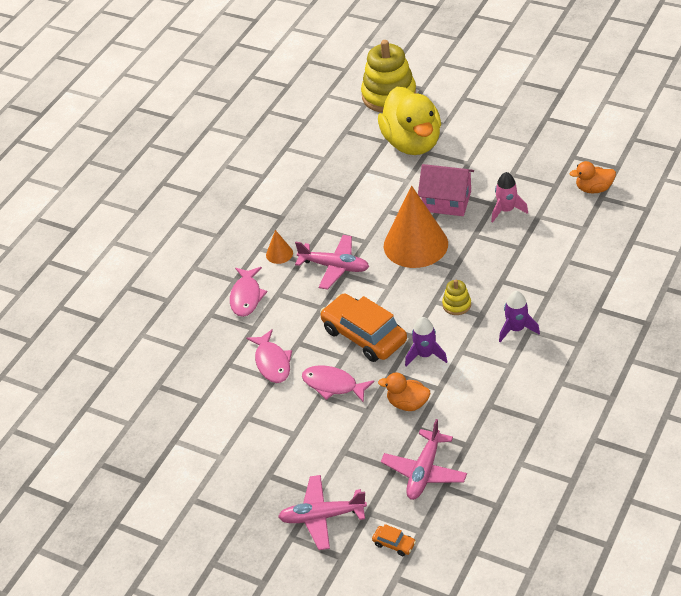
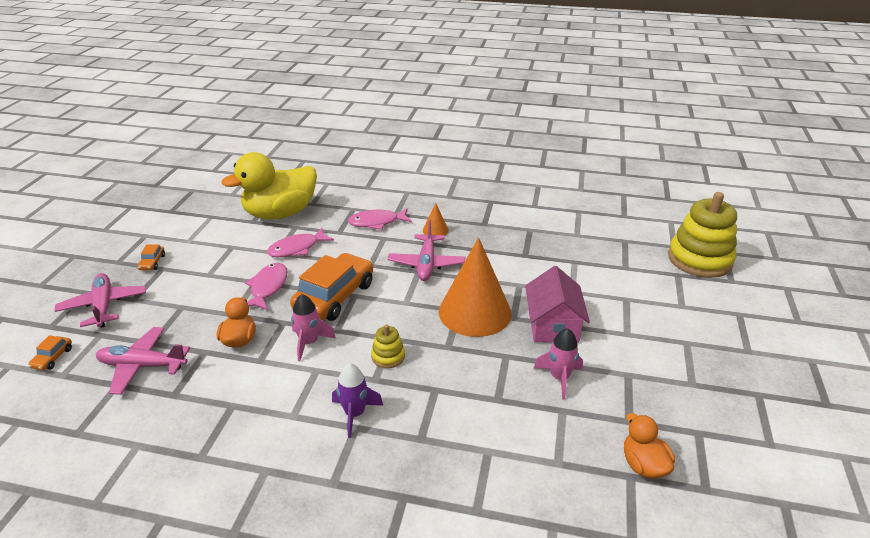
camera: 70 degrees right, 10 degrees down
(254, 485) = (152, 262): none -> orange car
(412, 143) = (634, 286): yellow duck -> yellow duck (280, 213)
(425, 355) = (309, 343): purple rocket -> pink rocket

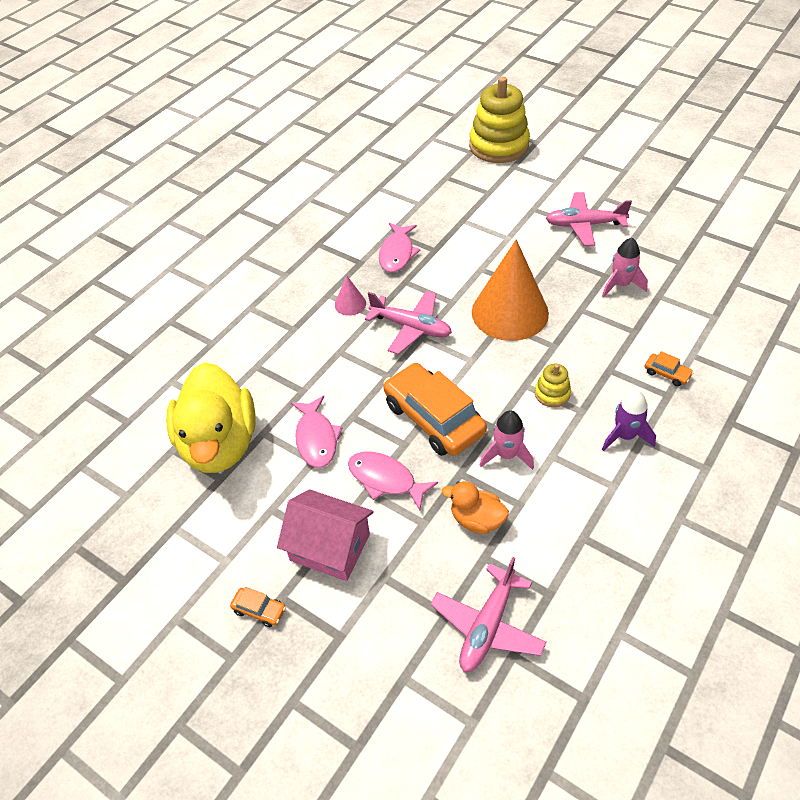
camera: 65 degrees left, 15 degrees up
(52, 358) = (432, 738): orange car -> orange car (667, 373)
(104, 306) = (340, 675): pink plane -> pink plane (584, 225)
(377, 222) = (302, 350): pink fish -> pink fish (397, 253)
(435, 230) = (350, 304): orange cone -> pink cone
(553, 325) = (551, 266): pink house -> pink house (330, 547)
(643, 465) = (726, 271): orange duck -> none

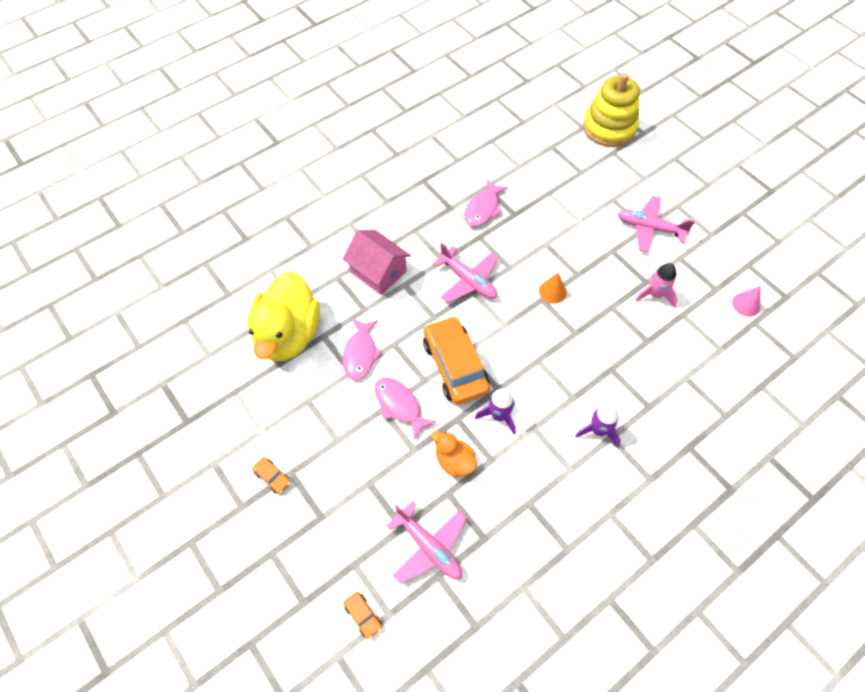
camera: 15 degrees right, 10 degrees up
(330, 547) = (339, 446): pink house -> pink house (378, 271)
(350, 304) = (428, 244): pink cone -> pink cone (746, 304)
(487, 626) = (429, 547): pink plane -> pink plane turned 90 degrees counterclockwise
(506, 455) = (498, 415): pink rocket -> purple rocket
(510, 312) = (552, 291): orange cone -> orange cone, size x0.42
(552, 393) = (556, 375): yellow stacking toy -> none
(667, 373) = (657, 387): orange car -> orange car (363, 616)

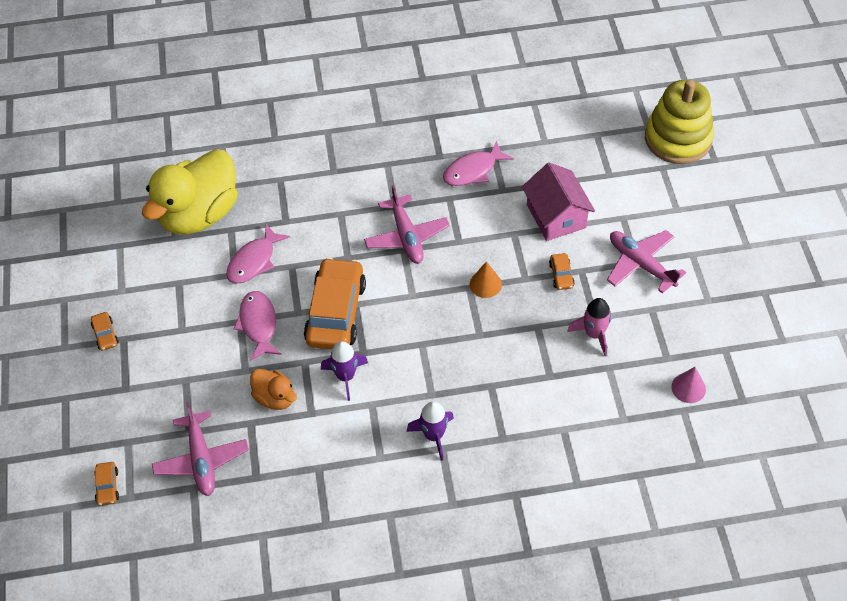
camera: 30 degrees right, 5 degrees down
(378, 271) = (323, 190): pink house -> pink house (556, 216)
(454, 461) = (275, 398): orange duck -> orange duck turned 150 degrees clockwise
(601, 260) = (561, 275): none -> orange car

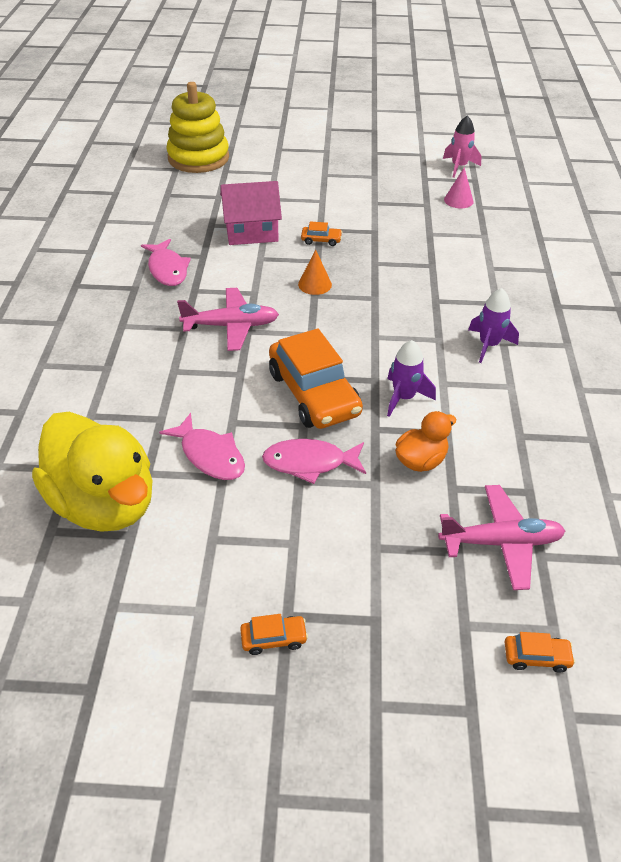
camera: 80 degrees left, 10 degrees down
(336, 312) = (314, 393): orange car -> orange car turned 135 degrees counterclockwise
(594, 334) = (392, 234): pink rocket -> pink rocket (459, 167)
(641, 264) = (325, 199): pink plane -> none

